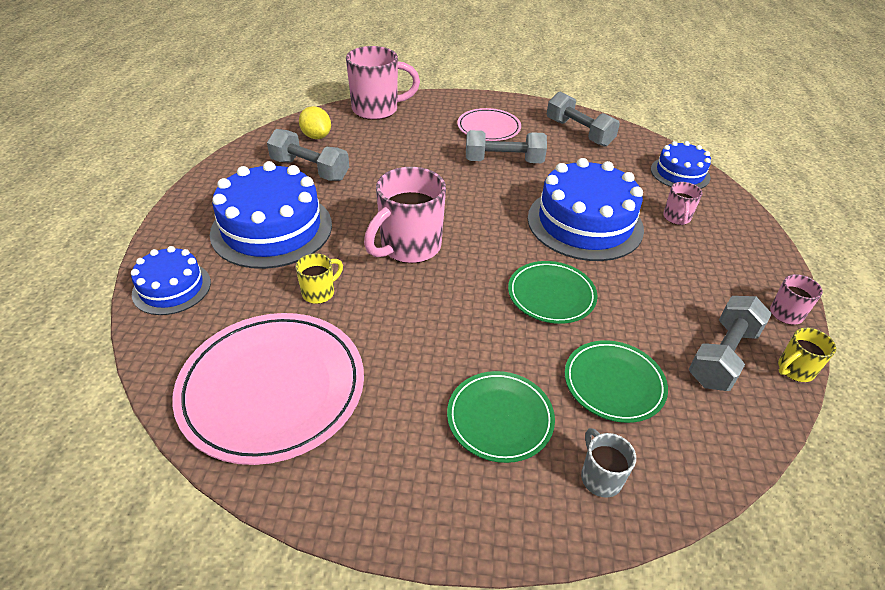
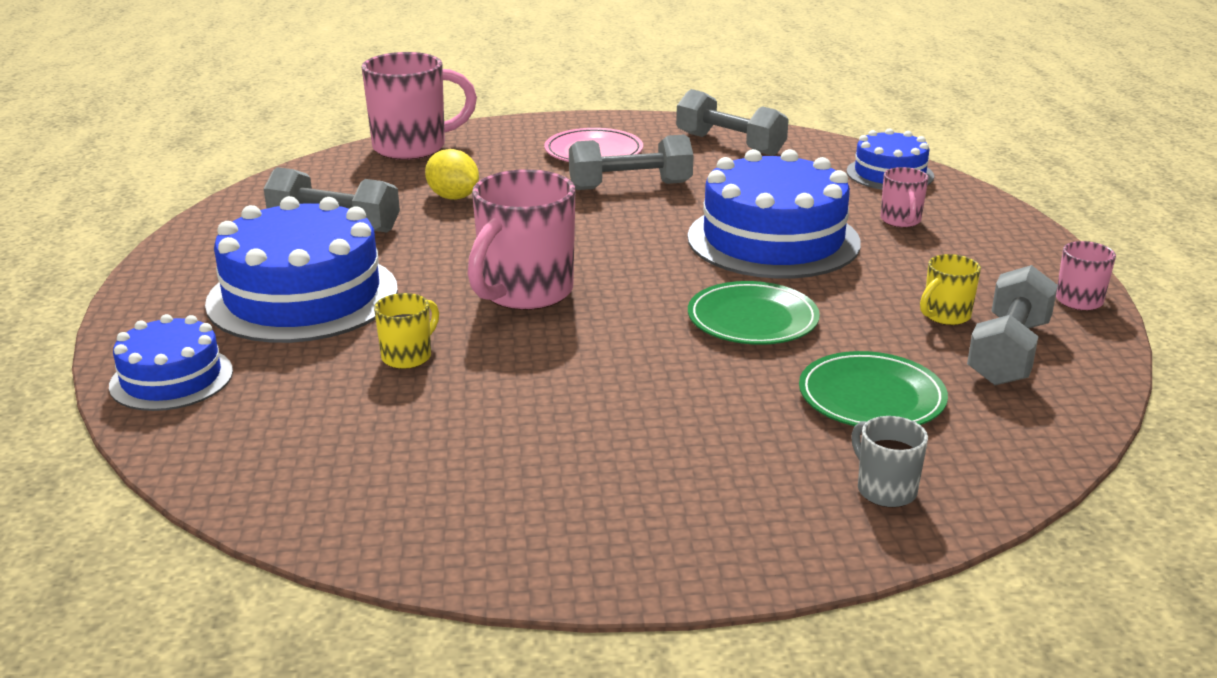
camera: 10 degrees left, 15 degrees down
(272, 388) = (380, 465): pink plate -> none
(316, 136) = (329, 186): yellow lemon -> yellow lemon (453, 197)
(500, 418) = (726, 452): green plate -> none
(794, 370) = (1106, 354): yellow mug -> yellow mug (945, 316)

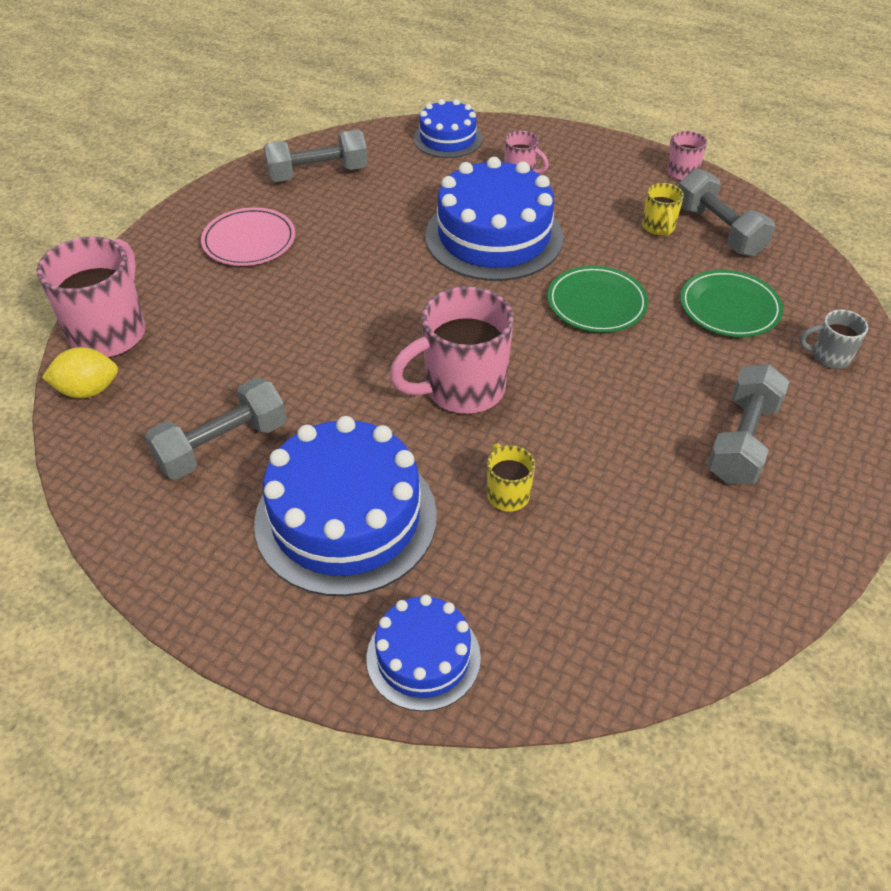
camera: 55 degrees left, 20 degrees up
(453, 197) = (247, 353): yellow lemon -> yellow lemon (88, 390)
(524, 293) = (461, 389): pink mug -> pink mug turned 90 degrees clockwise
(630, 186) = (335, 254): grey dumbbell -> grey dumbbell (742, 441)

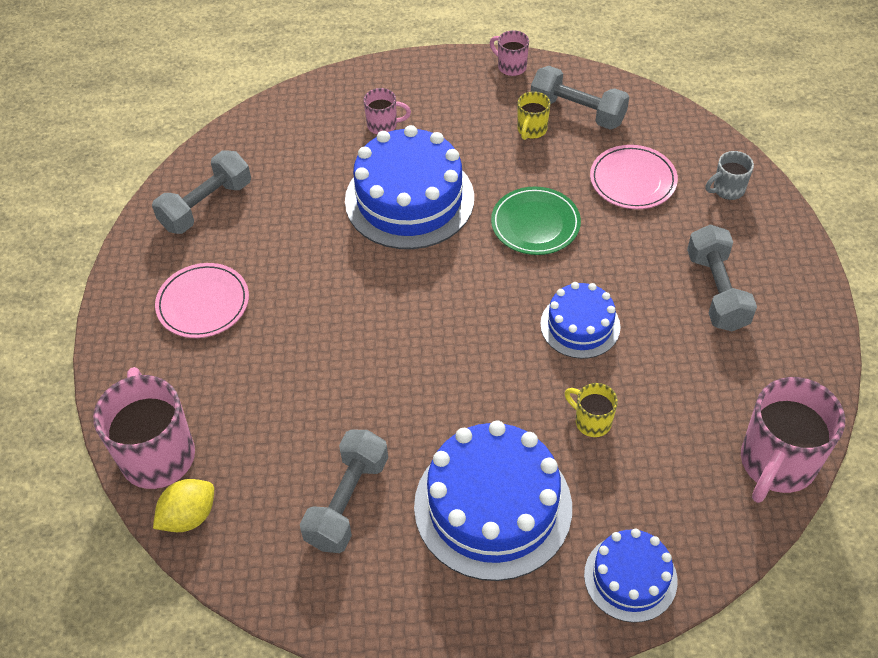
camera: 30 degrees left, 5 degrees up
(447, 138) = (293, 116): blue cake -> blue cake (580, 325)
(461, 389) = (492, 353): pink mug -> pink mug (776, 464)
(658, 228) = (531, 130): yellow mug -> yellow mug turned 60 degrees clockwise
(729, 307) = (633, 180): green plate -> pink plate

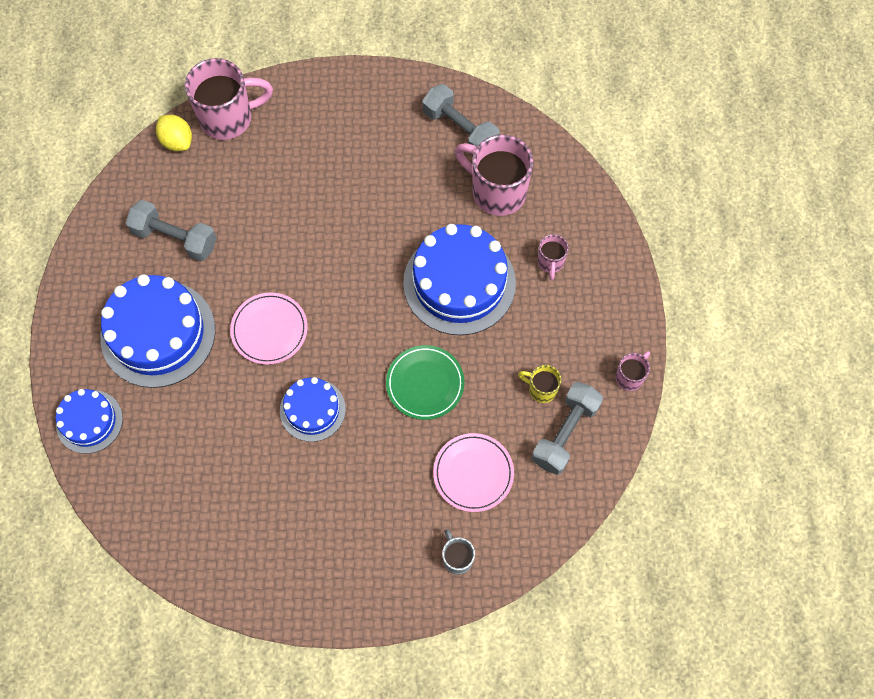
camera: 90 degrees right, 15 degrees up
(203, 303) = (358, 135): pink plate -> pink plate (269, 330)
(591, 421) = (220, 409): yellow mug -> none
(716, 291) = (339, 527): grey dumbbell -> none
(776, 464) = (165, 543): pink mug -> pink mug (496, 191)

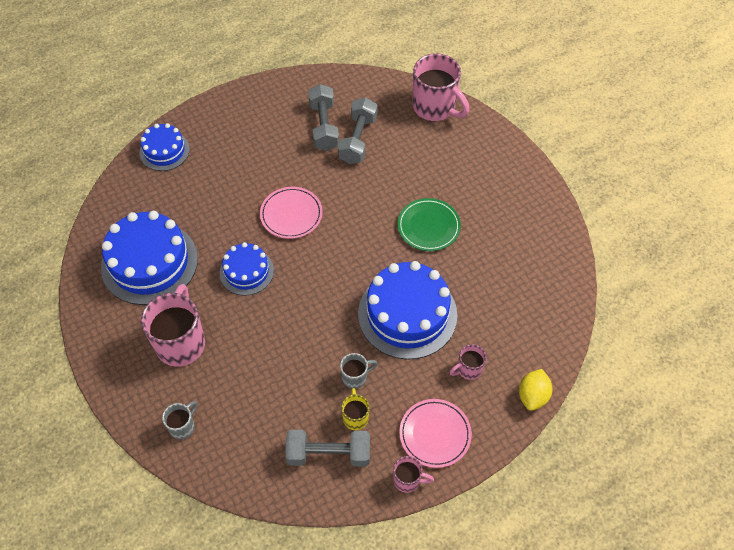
camera: 60 degrees right, 10 degrees down
(158, 333) = (248, 154): blue cake -> blue cake (149, 263)
(177, 141) = (396, 90): yellow lemon -> yellow lemon (533, 396)
(425, 383) = (310, 333): green plate -> green plate (428, 226)
(460, 129) = (536, 250): grey dumbbell -> grey dumbbell (358, 139)
(473, 473) = (257, 403): pink plate -> pink plate (435, 434)
(496, 191) = (502, 301): pink mug -> pink mug (181, 342)
(499, 367) = (355, 377): none -> grey mug

